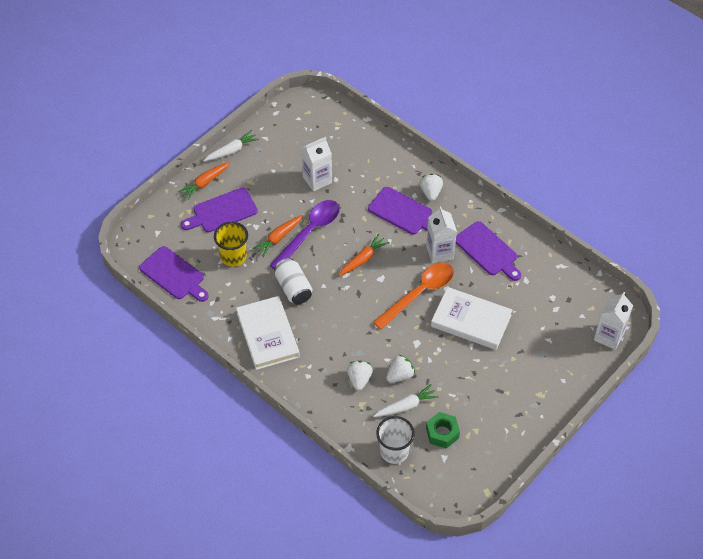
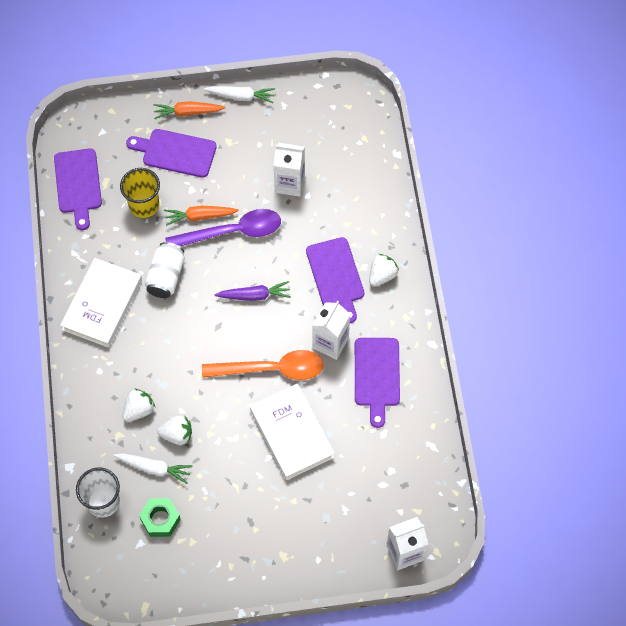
camera: 40 degrees right, 10 degrees up
(363, 259) = (254, 295): orange carrot -> purple carrot

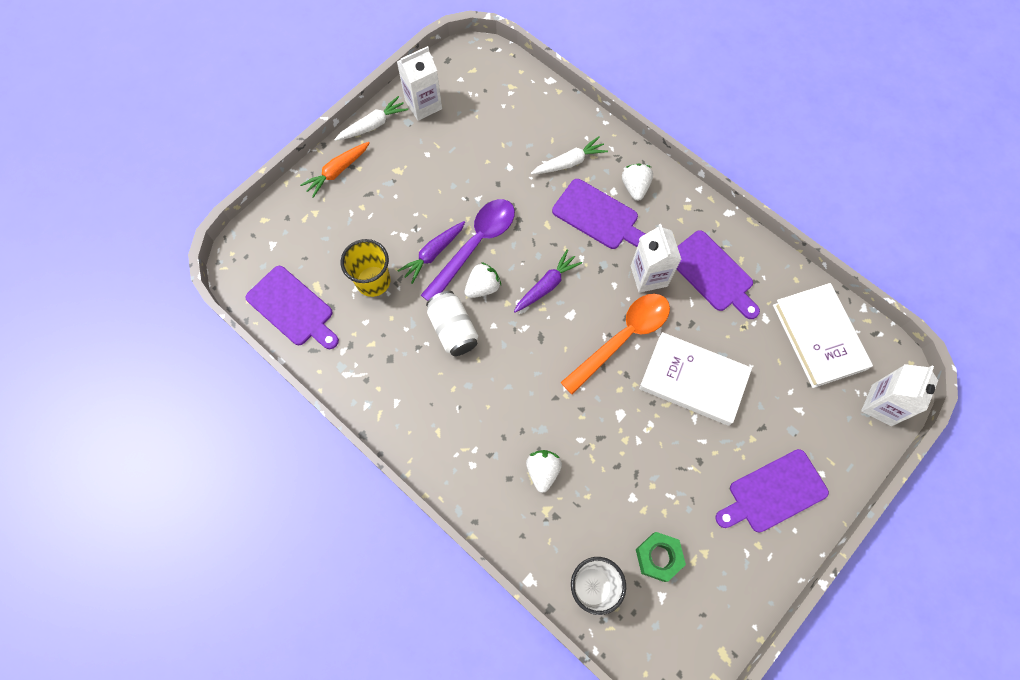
camera: 40 degrees left, 5 degrees up
(102, 305) = (418, 401): white book -> white book (819, 337)
(154, 468) = (607, 513): white carrot -> white carrot (569, 162)
(175, 153) = (359, 214): purple cutting board -> purple cutting board (773, 493)
(177, 435) = (598, 465): white strawberry -> white strawberry (483, 287)
(200, 216) = (433, 253): orange carrot -> purple carrot
(289, 183) = (485, 168): white carton -> white carton (423, 105)

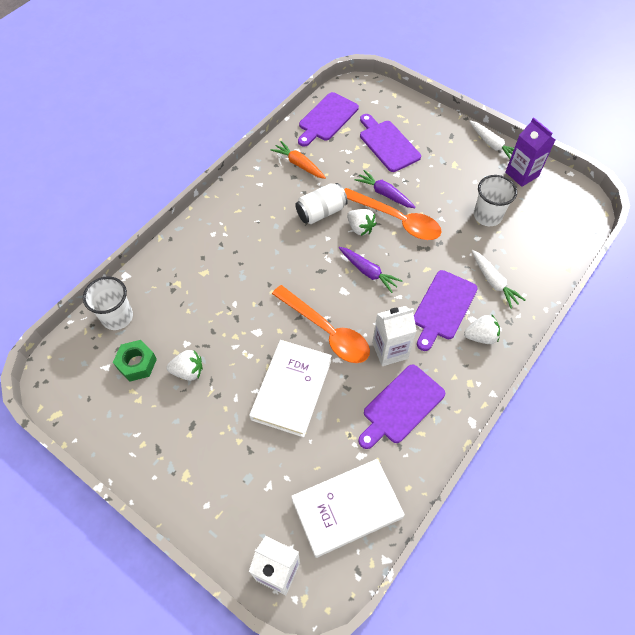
camera: 85 degrees right, 10 degrees down
(337, 171) = (444, 129): orange carrot -> orange carrot (299, 164)
(373, 281) = (355, 160): yellow cup -> none
(423, 105) = (521, 174): white carton -> purple carton
(475, 245) = (396, 220): purple spoon -> orange spoon
(480, 151) = (487, 216): none -> white cup
(543, 471) = (208, 279): white strawberry -> white strawberry (188, 371)
(773, 493) = (188, 459): purple cutting board -> purple cutting board (387, 144)

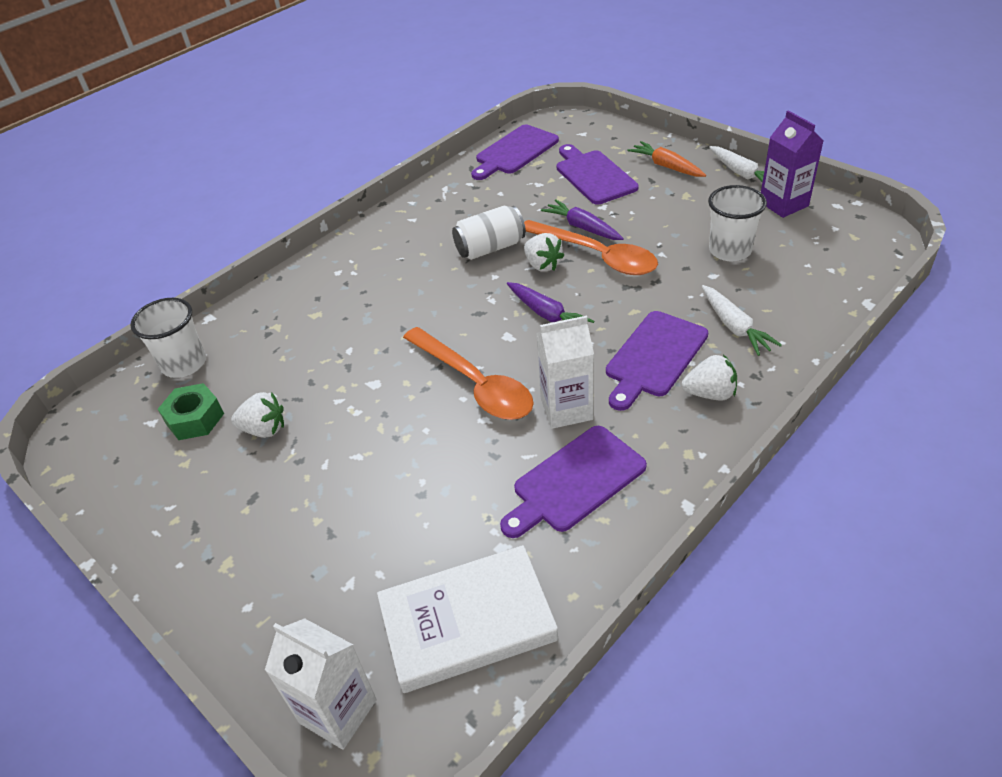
camera: 10 degrees right, 15 degrees down
(291, 389) = (409, 455): white book -> none
(299, 164) = (469, 198): orange carrot -> orange carrot (666, 166)

